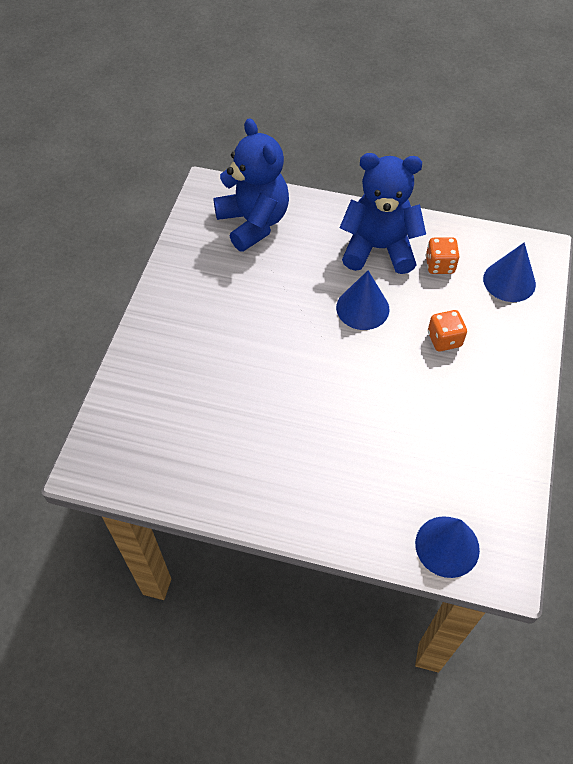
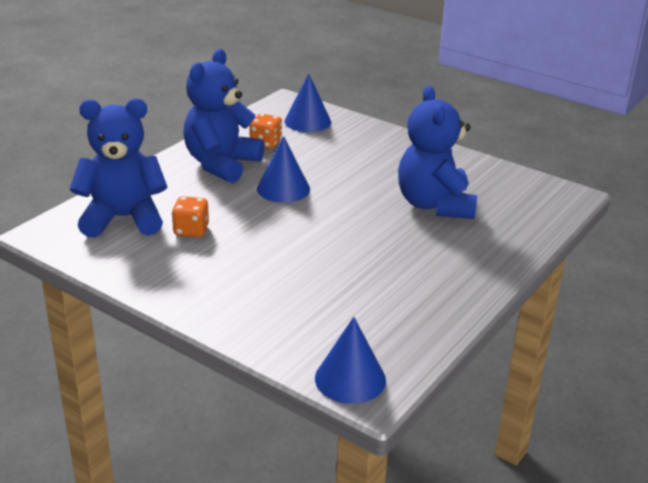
camera: 70 degrees left, 25 degrees down
(404, 439) = (435, 205): none -> blue teddy bear
(444, 339) = (346, 162): orange dice -> orange dice (191, 230)
(447, 546) = (542, 212): blue cone -> blue cone (350, 379)

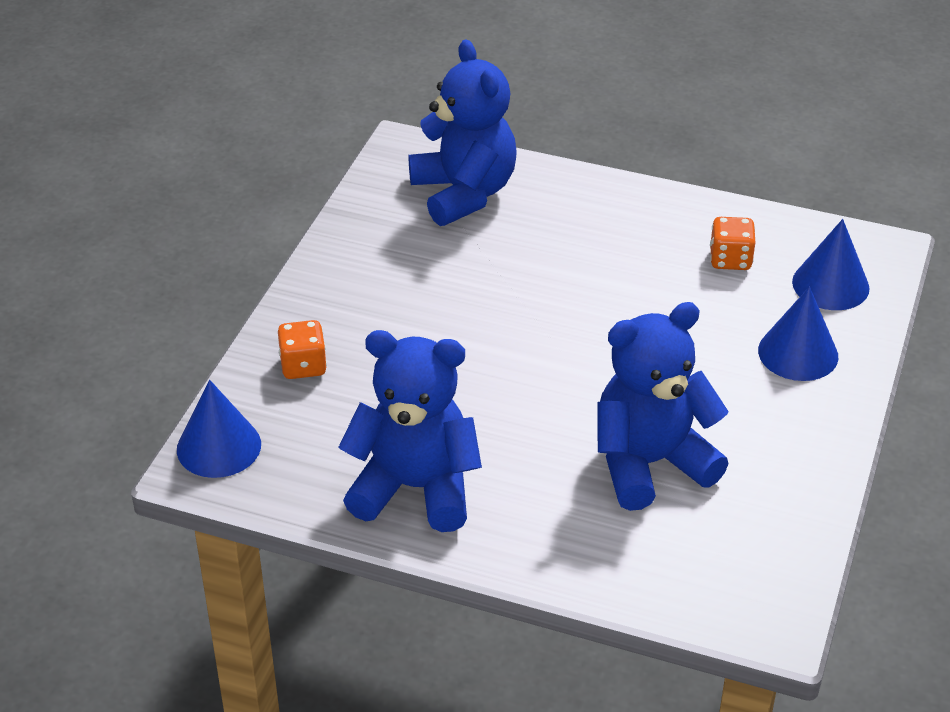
camera: 75 degrees right, 10 degrees up
(191, 230) = (464, 252): orange dice -> orange dice (303, 366)
(221, 164) = (643, 234): blue teddy bear -> blue teddy bear (415, 488)
(283, 189) = (610, 305): blue cone -> blue cone (798, 353)

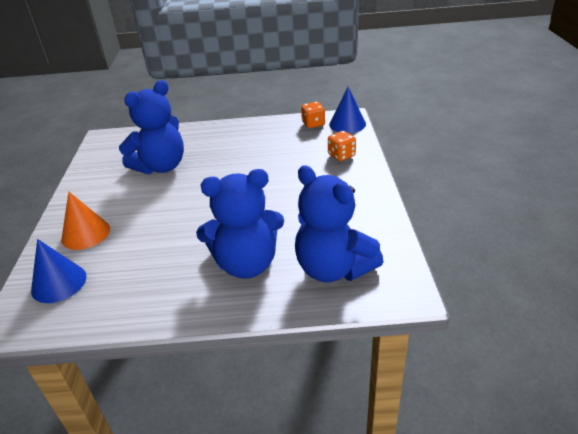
camera: 160 degrees right, 5 degrees down
(415, 488) = (259, 134): blue teddy bear -> blue teddy bear (247, 264)
(730, 259) = (130, 279): orange dice -> orange dice (313, 124)
(798, 353) = (86, 234): blue cone -> orange cone

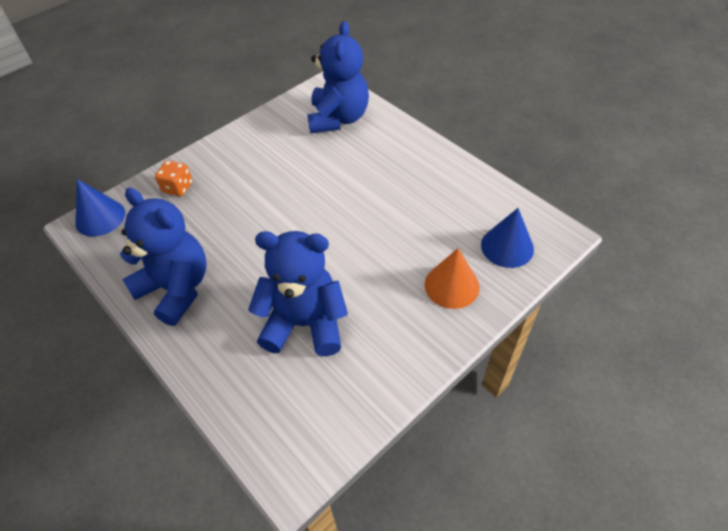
camera: 130 degrees left, 15 degrees up
(247, 264) = (376, 159): blue teddy bear -> blue teddy bear (176, 289)
(313, 124) = (114, 247): orange dice -> none

